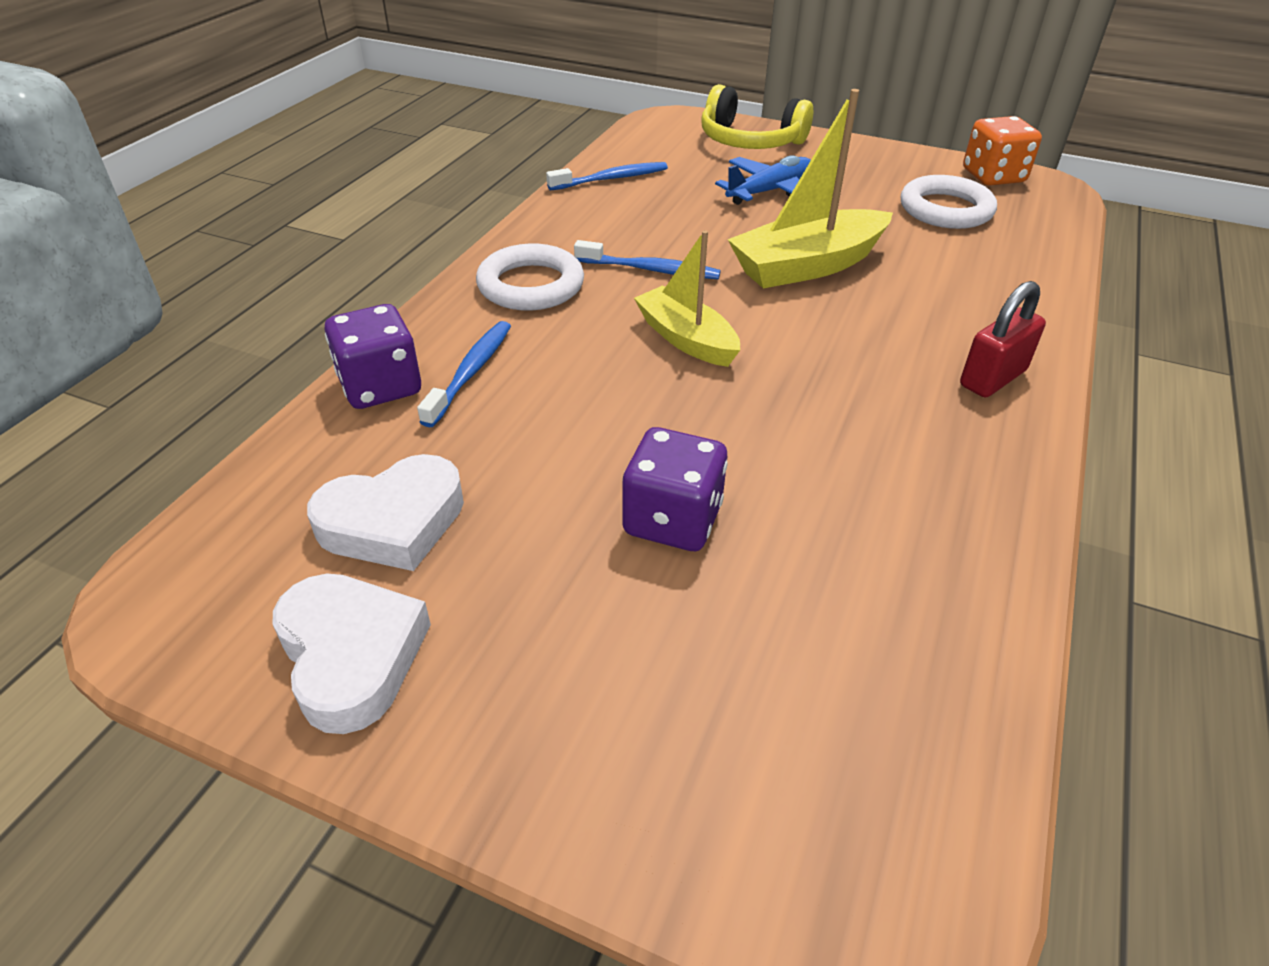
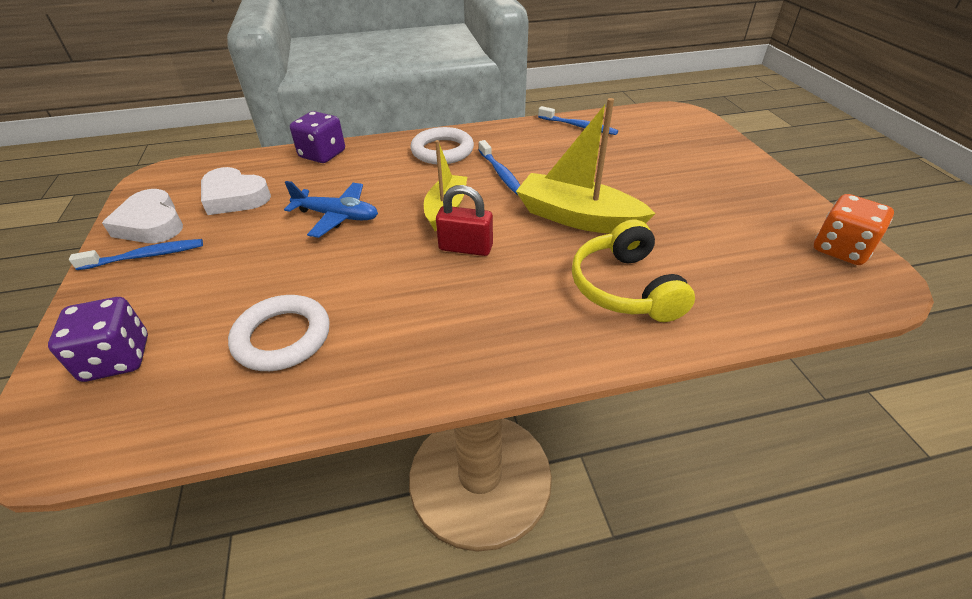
camera: 55 degrees right, 0 degrees up
(351, 656) = (151, 224): white heart -> white heart turned 120 degrees clockwise
(470, 372) = (353, 168): blue toothbrush -> blue toothbrush (145, 256)
(672, 520) = (286, 264): purple dice -> purple dice (117, 359)
(750, 141) = (702, 144): yellow headphones -> yellow headphones (625, 287)
(769, 191) = (648, 173): blue plane -> blue plane (337, 216)
(945, 209) = (743, 244): white ring -> white ring (282, 337)
(993, 378) = (536, 335): red padlock -> red padlock (465, 248)

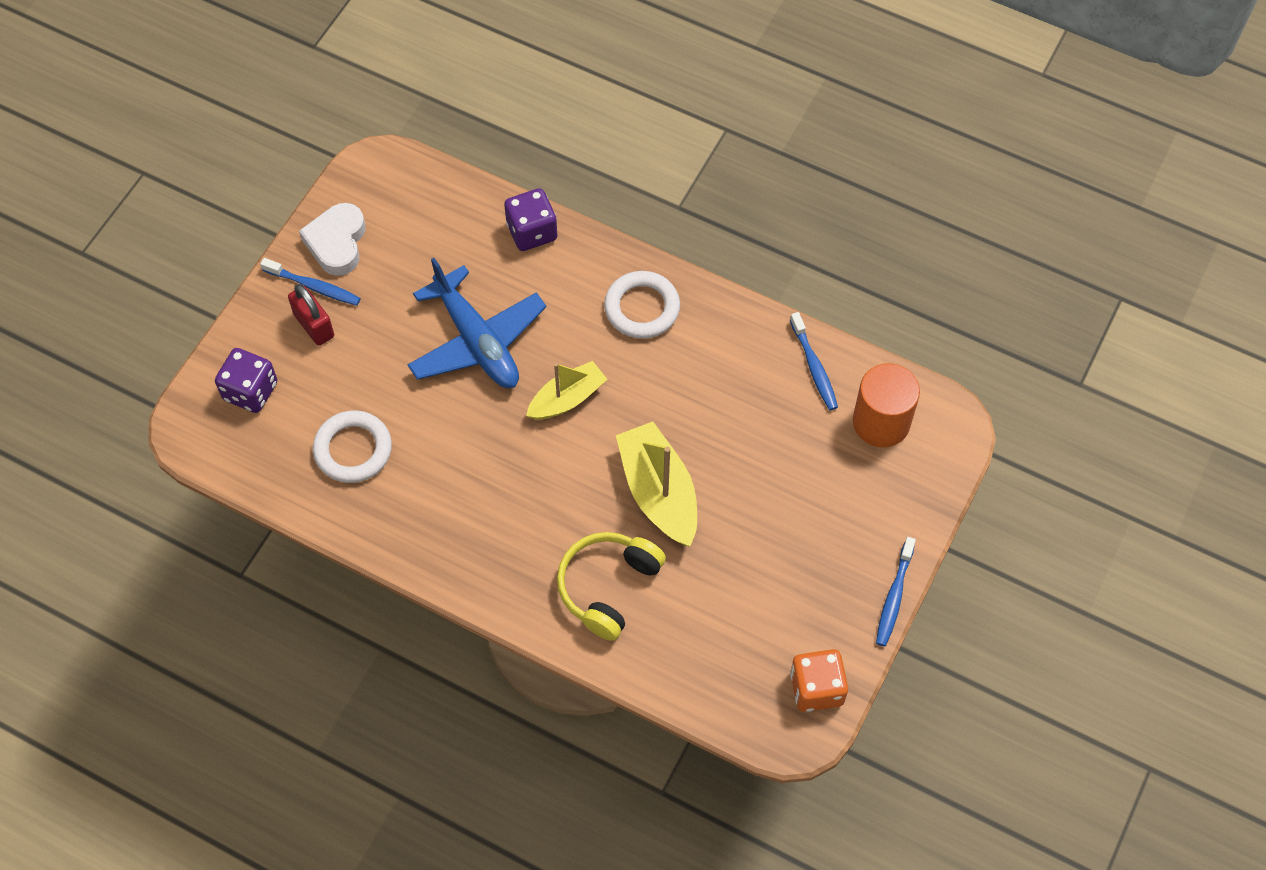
camera: 40 degrees right, 20 degrees up
(234, 197) = (417, 250): white heart -> none
(337, 216) = (477, 341): blue plane -> blue plane, size x1.55
(465, 248) = (539, 457): red padlock -> red padlock (314, 325)
(500, 173) = (659, 384): blue toothbrush -> blue toothbrush (894, 596)
(647, 127) = (881, 422): none -> orange cylinder

